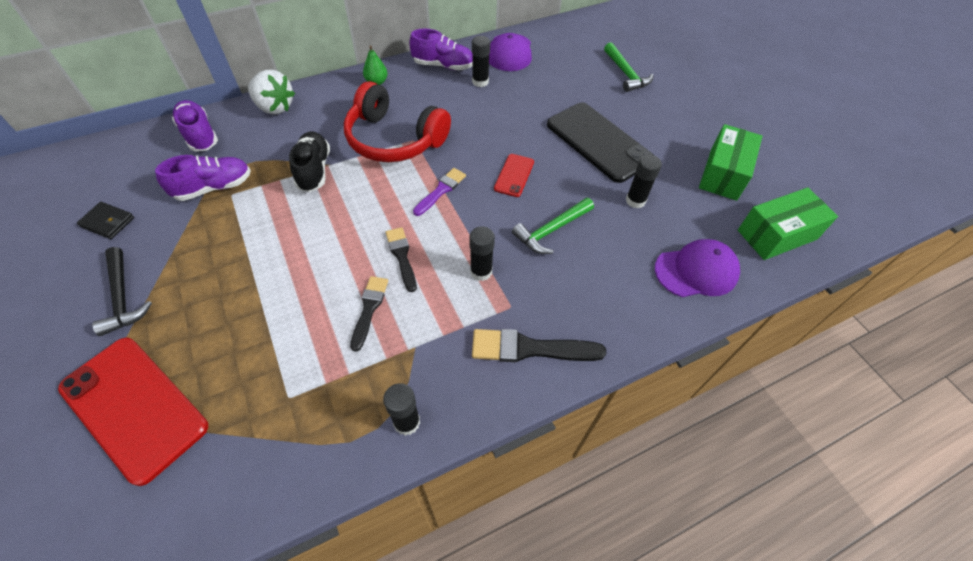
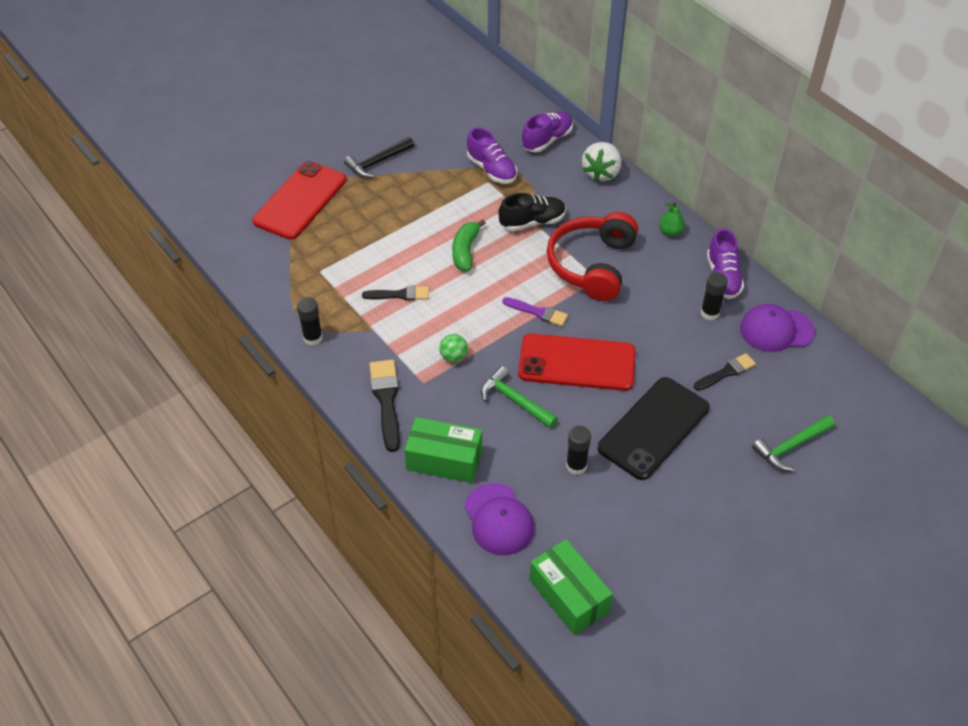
camera: 80 degrees right, 5 degrees down
(108, 222) = (439, 128): black wallet -> none
(328, 234) = (465, 251): none -> green banana
(402, 256) = (455, 302): black brush -> black brush (726, 372)
(481, 272) = (453, 357): black glue stick -> green ball
(514, 175) = (577, 363): red phone -> red phone, size x2.09
(723, 174) = (646, 548): green box -> green box (444, 460)

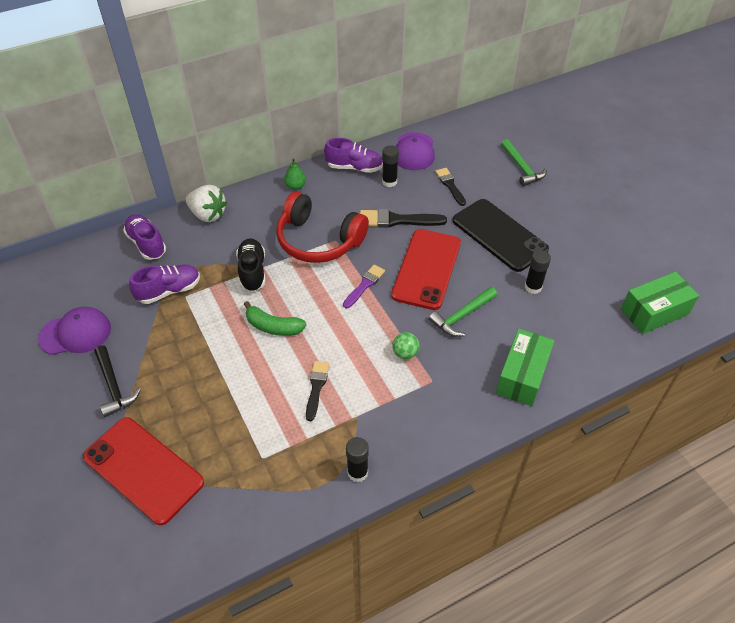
camera: 80 degrees left, 0 degrees up
(386, 400) = (450, 413): black brush -> black brush (397, 220)
(498, 519) = (585, 345): purple cap -> purple cap (75, 333)

